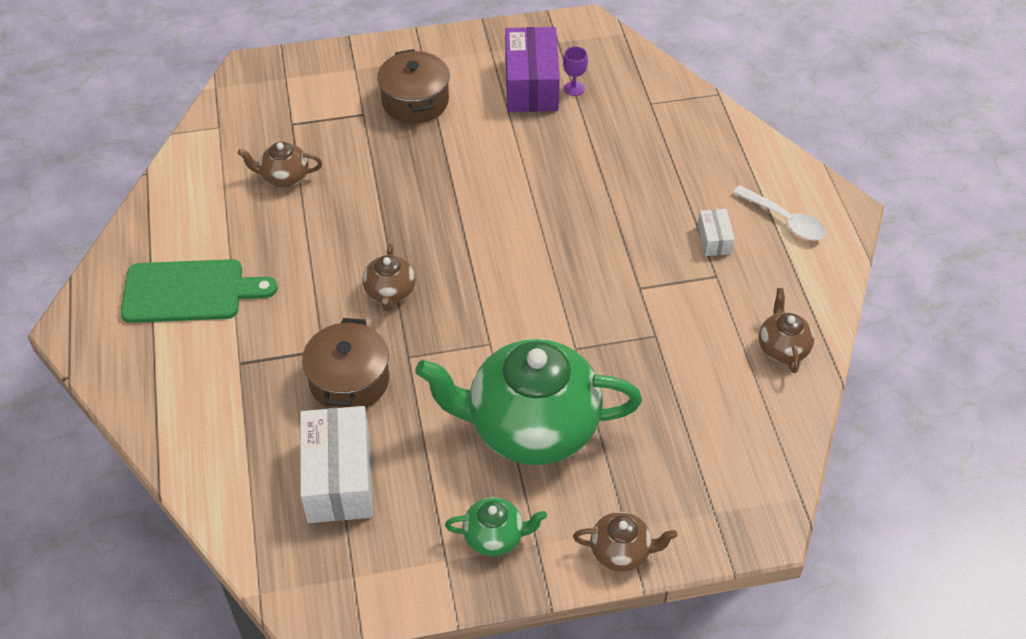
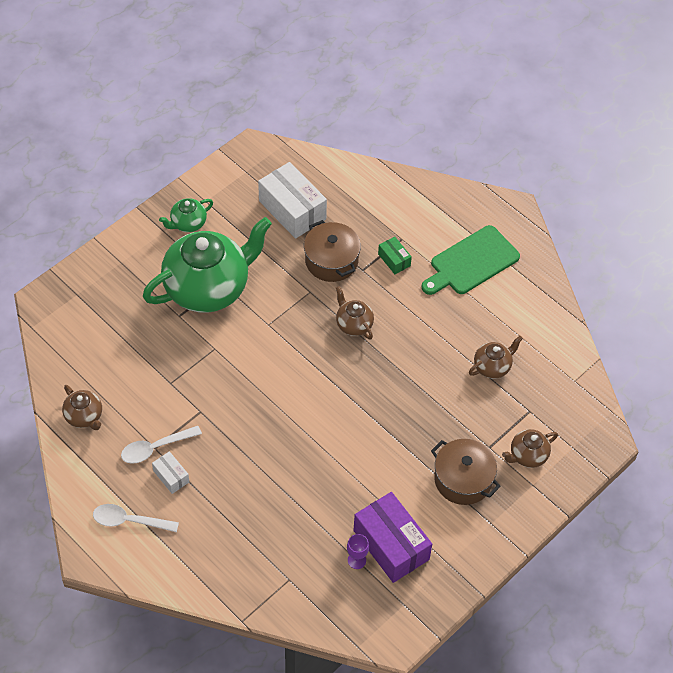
camera: 145 degrees right, 5 degrees up
(274, 341) = (394, 260): none -> green box
(621, 552) = (116, 249): brown teapot -> brown teapot (527, 455)
(715, 275) = (155, 448): none -> white spoon

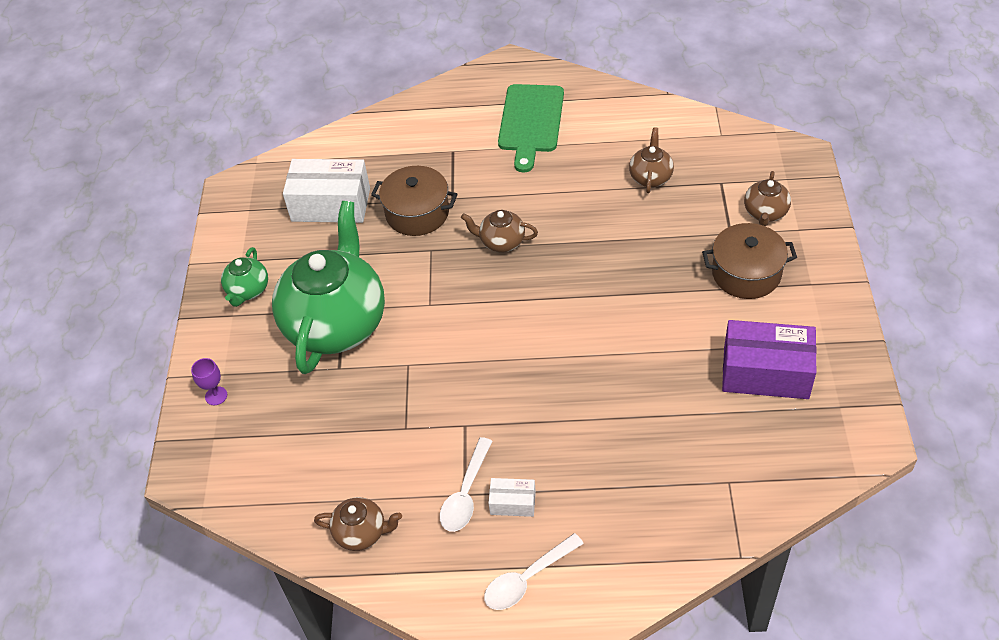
camera: 40 degrees left, 5 degrees down
(356, 560) = (758, 411): purple goblet -> purple goblet (216, 396)
(394, 260) = (468, 170): green box -> none

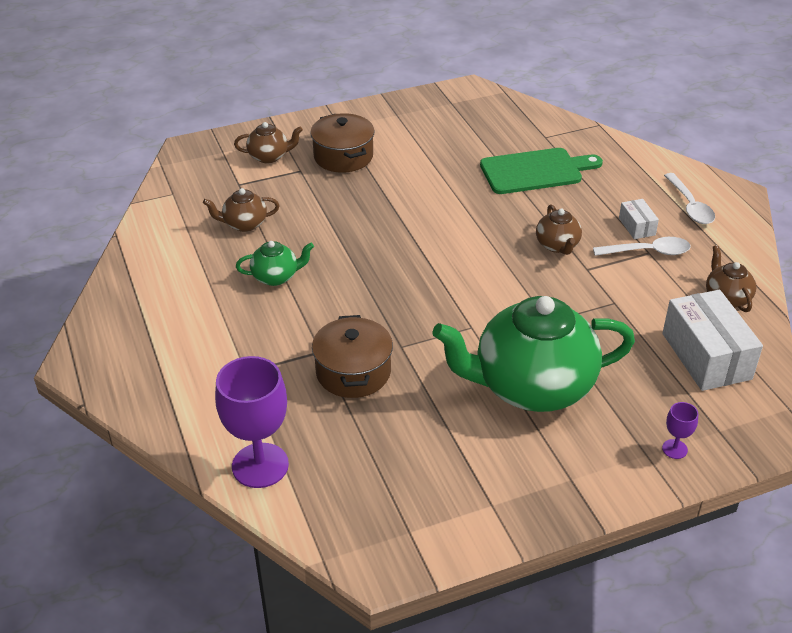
camera: 115 degrees left, 10 degrees down
(248, 290) = (530, 479): green teapot -> green teapot (276, 277)
(331, 204) = (369, 451): white box -> white box (706, 356)
(353, 145) = (260, 465): none -> purple goblet
(501, 242) = (368, 299): brown teapot -> brown teapot (557, 245)
(527, 579) = (690, 206): white spoon -> white spoon turned 45 degrees clockwise
(530, 122) = (182, 321): green cutting board -> green cutting board (535, 171)
(765, 373) = (440, 135): purple box -> none

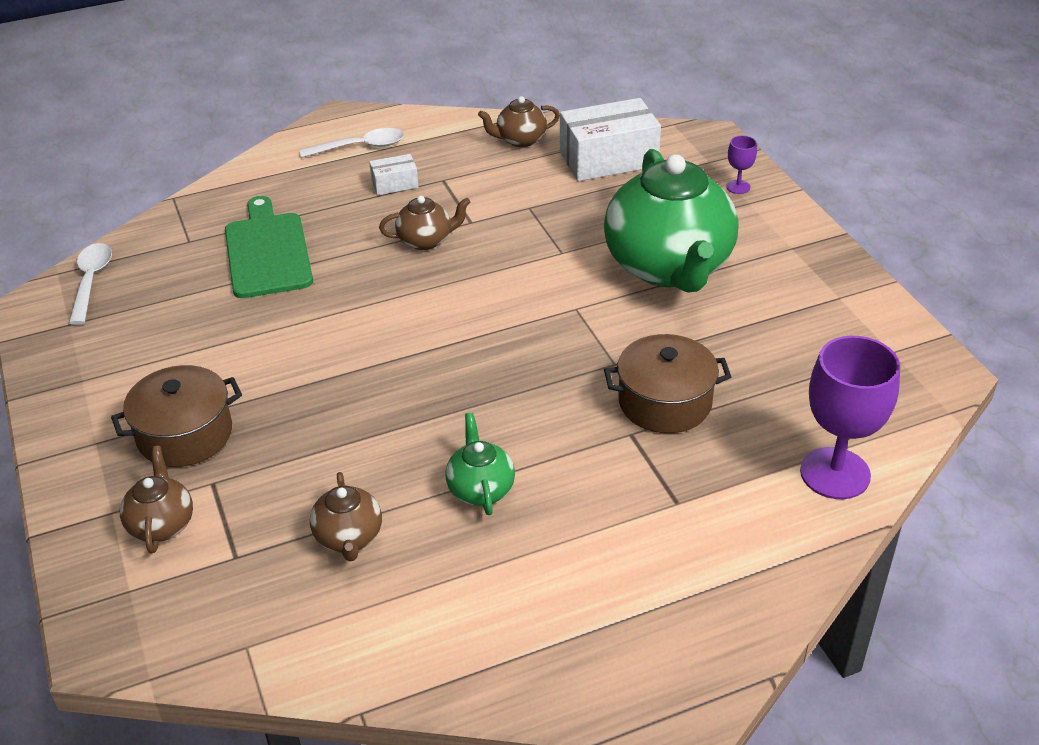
camera: 90 degrees left, 0 degrees up
(648, 252) = (442, 180): white spoon -> white spoon (91, 281)

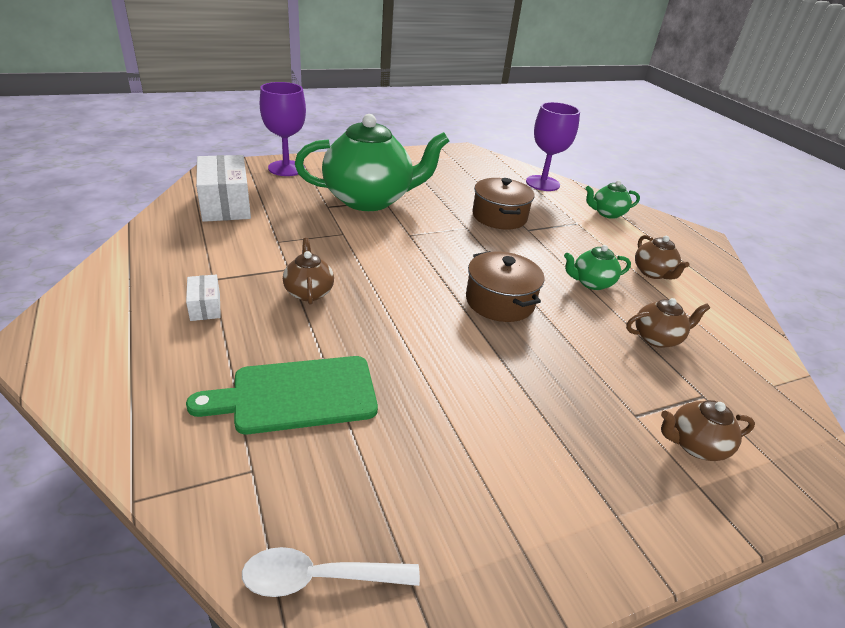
camera: 95 degrees left, 5 degrees down
(185, 434) = (585, 440): brown pot -> brown pot (499, 301)
(360, 147) = (115, 327): white spoon -> none
(520, 140) = (169, 237): brown teapot -> brown teapot (653, 273)
(735, 556) = (607, 213): none -> green teapot
(738, 187) = (286, 168): purple goblet -> purple goblet, size x2.23

